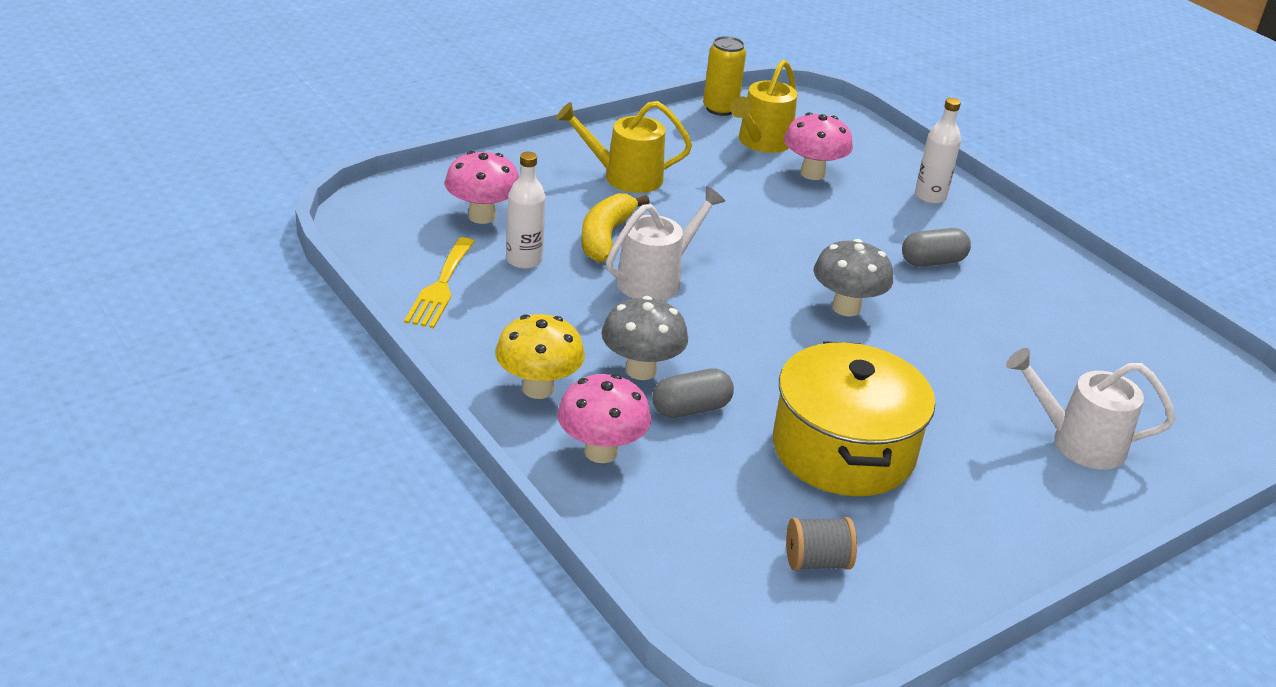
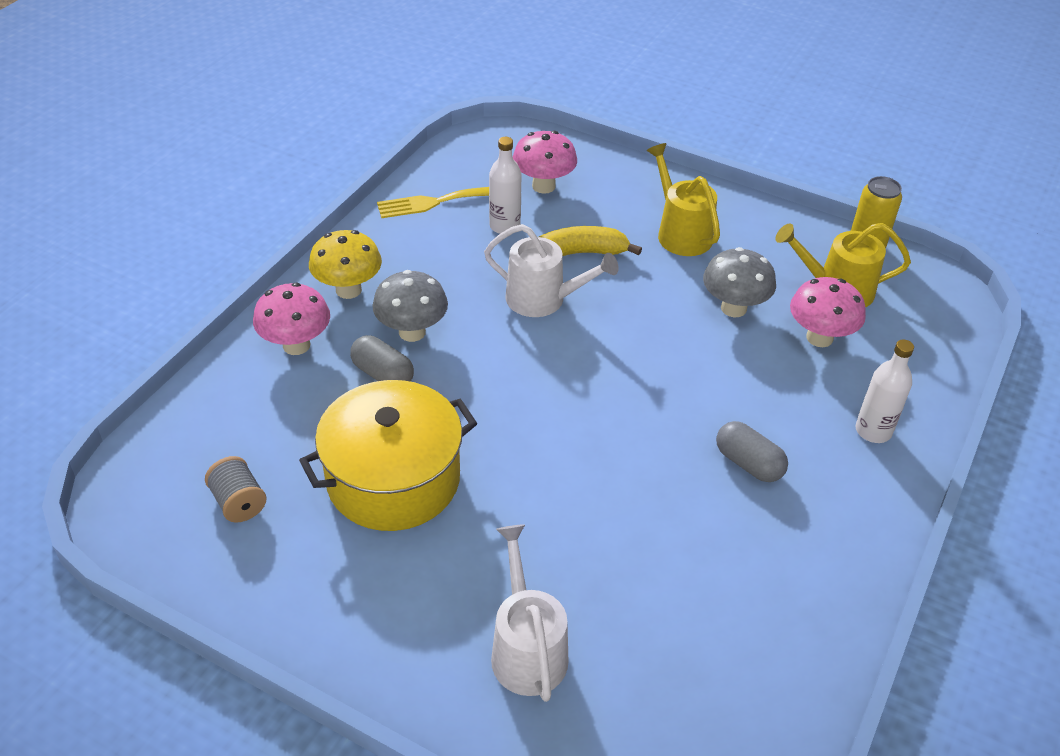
camera: 65 degrees right, 10 degrees up
(846, 308) = (608, 424): grey mushroom -> grey mushroom (733, 308)

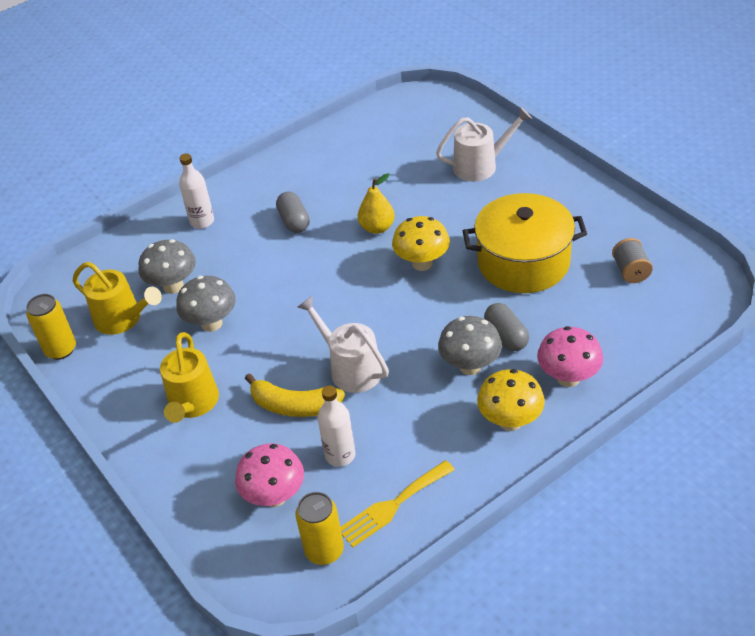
camera: 150 degrees left, 0 degrees up
(434, 202) = (392, 505): yellow fork -> yellow fork turned 135 degrees clockwise
(475, 163) = (324, 550): none -> yellow can
(526, 649) = (481, 166): white watering can -> white watering can turned 120 degrees counterclockwise
(531, 443) = (422, 263): none -> yellow mushroom
(625, 483) = (377, 228): none -> yellow pear
(819, 337) = (173, 286): pink mushroom -> grey mushroom

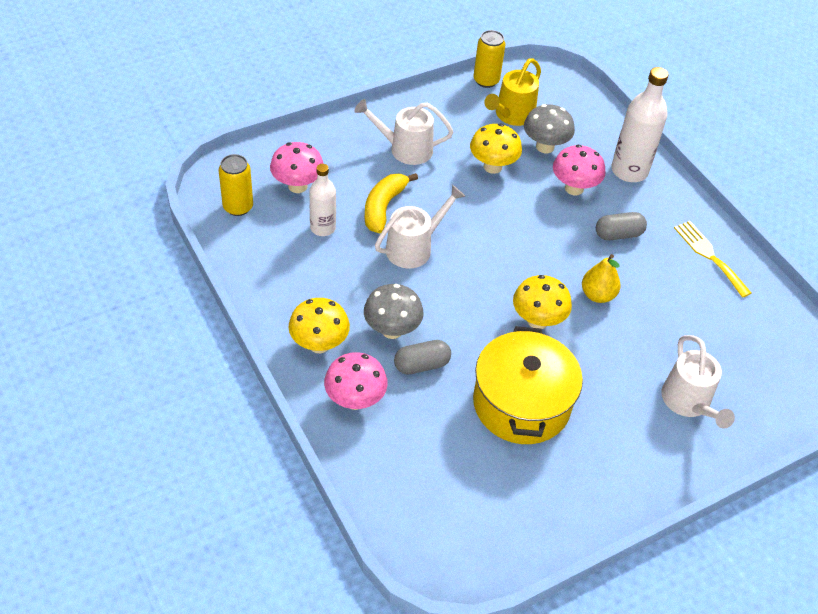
camera: 90 degrees right, 5 degrees up
(192, 404) = (405, 149): yellow watering can -> white watering can
(202, 221) = (629, 171): white bottle -> white bottle, size x1.59
(211, 323) = (492, 167): grey mushroom -> yellow mushroom
(235, 257) = (574, 188): none -> pink mushroom
(392, 505) = (262, 251): yellow fork -> yellow fork (709, 255)
(630, 271) = (486, 496): grey spool -> none

